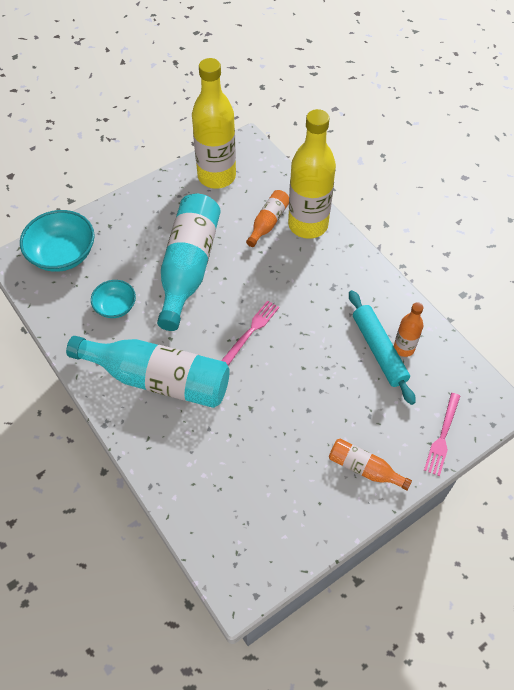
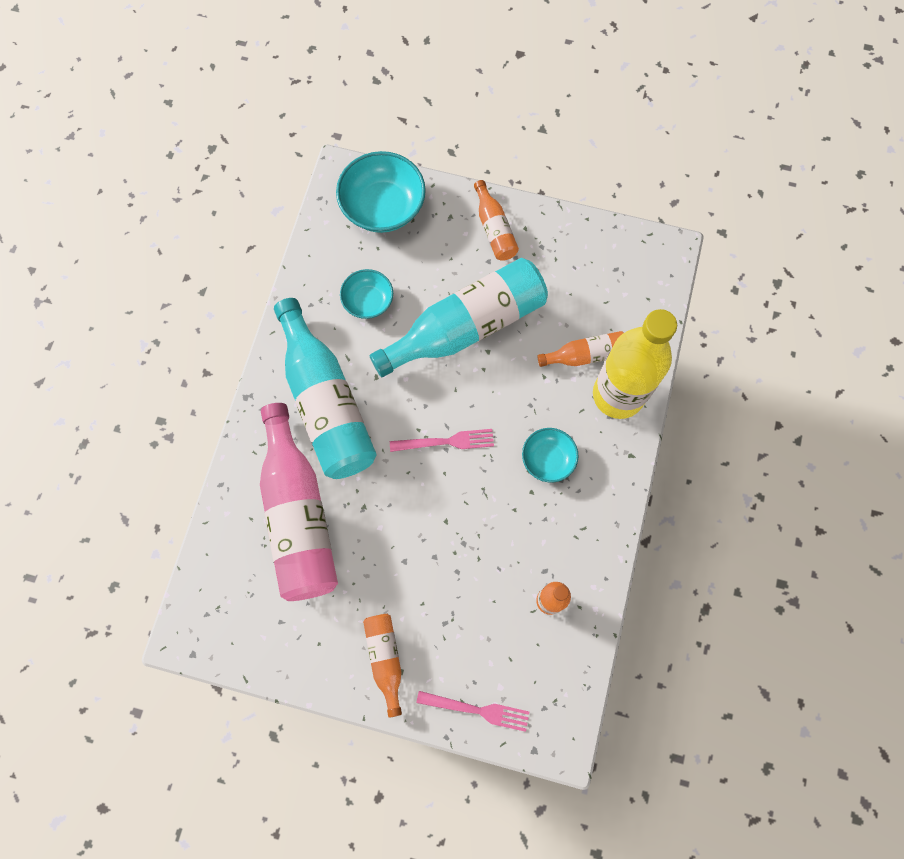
camera: 50 degrees right, 15 degrees up
(142, 210) = (494, 229): none -> orange bottle
(216, 176) = (598, 260): yellow bottle -> none
(219, 451) = (299, 515): none -> pink bottle
(314, 286) = (548, 459): none -> turquoise bowl
(379, 350) = (526, 578): turquoise rolling pin -> none
(442, 437) = (478, 710): pink fork -> pink fork turned 150 degrees counterclockwise

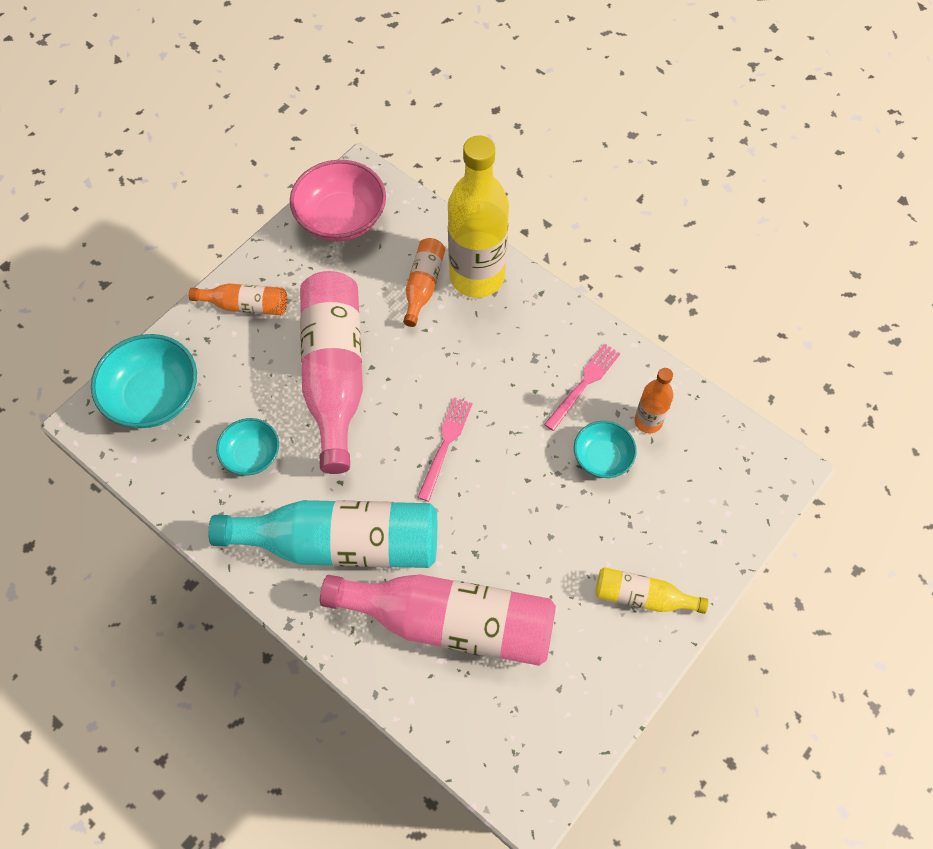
camera: 65 degrees left, 10 degrees down
(385, 659) = (642, 597): orange bottle -> yellow bottle
(466, 326) = (334, 375): turquoise bottle -> pink bottle
(478, 710) = (727, 530): pink fork -> pink fork (584, 383)
(548, 459) = (509, 362): turquoise bowl -> turquoise bowl (602, 457)
(616, 258) = (341, 218): none -> pink bowl

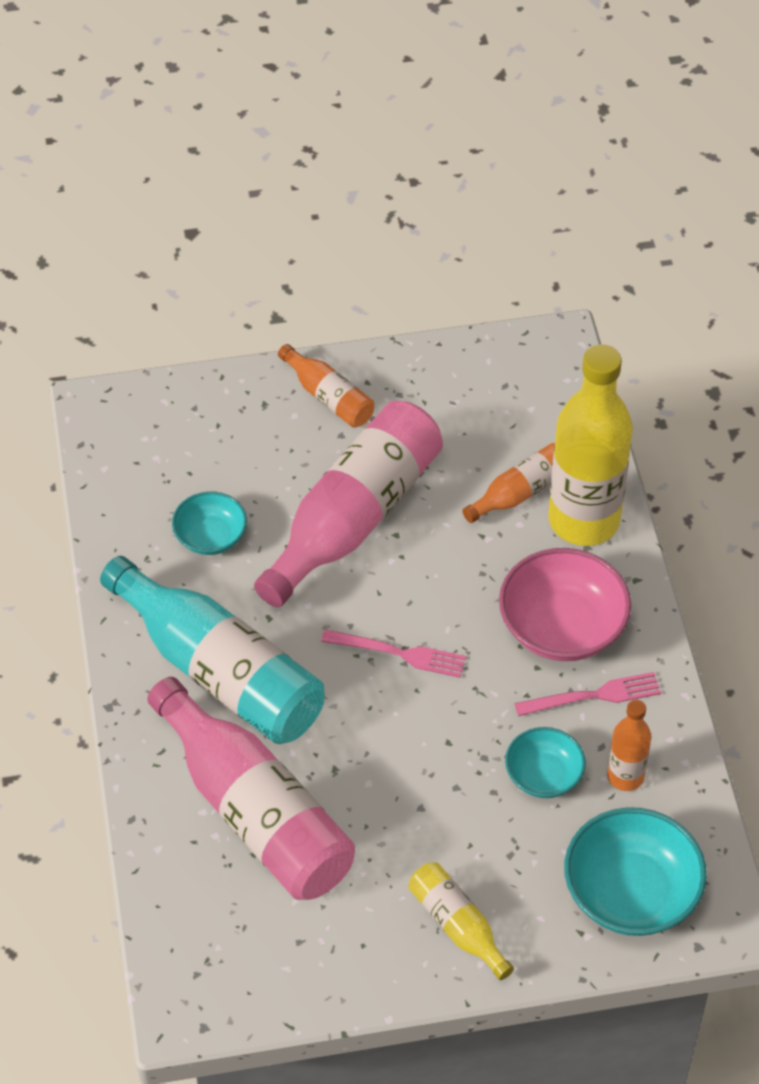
camera: 40 degrees right, 10 degrees down
(154, 396) = (170, 424): turquoise bowl -> turquoise bowl (631, 893)
(341, 218) = (499, 374): pink bowl -> pink bowl (562, 627)
(445, 444) = (400, 653): pink fork -> pink fork turned 45 degrees clockwise

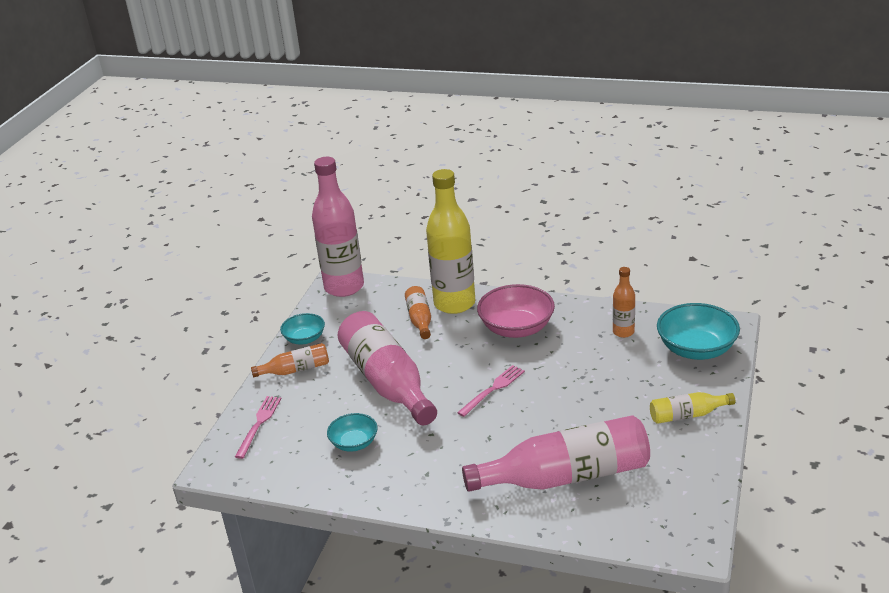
camera: 60 degrees left, 20 degrees down
(220, 671) = (455, 465): turquoise bottle -> none
(543, 775) = (606, 359): turquoise bowl -> turquoise bowl (304, 339)
(551, 360) = (344, 287): none -> pink bottle
(594, 695) = (567, 329): pink fork -> pink fork (259, 423)

